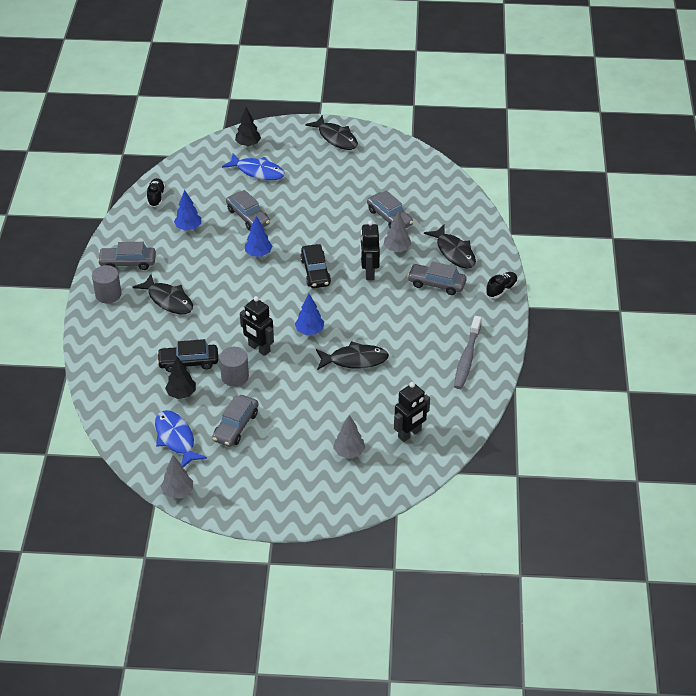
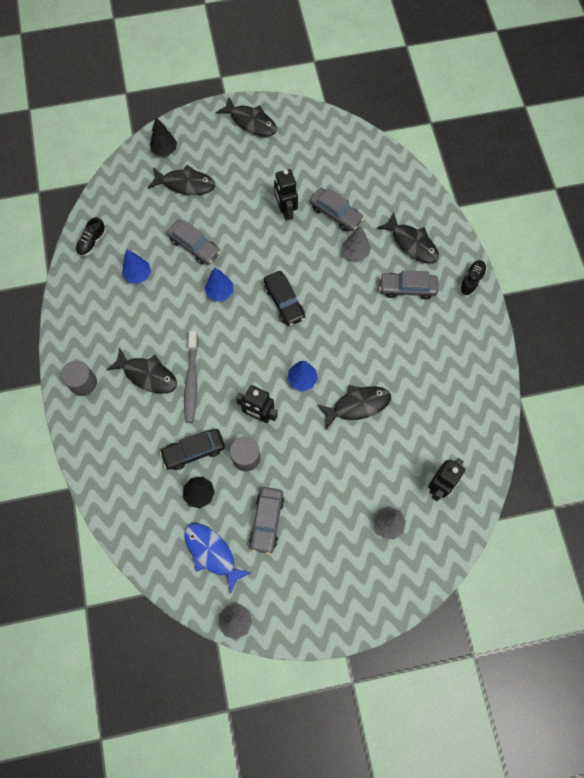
camera: 15 degrees left, 25 degrees up
(128, 263) = (90, 336): grey car -> none
(156, 197) = (92, 242): black shoe -> black shoe turned 135 degrees counterclockwise
(257, 171) = (185, 184): blue fish -> black fish
(369, 272) = (337, 290): black robot -> black robot (285, 211)
(467, 358) = (464, 375): grey toothbrush -> grey toothbrush (191, 381)

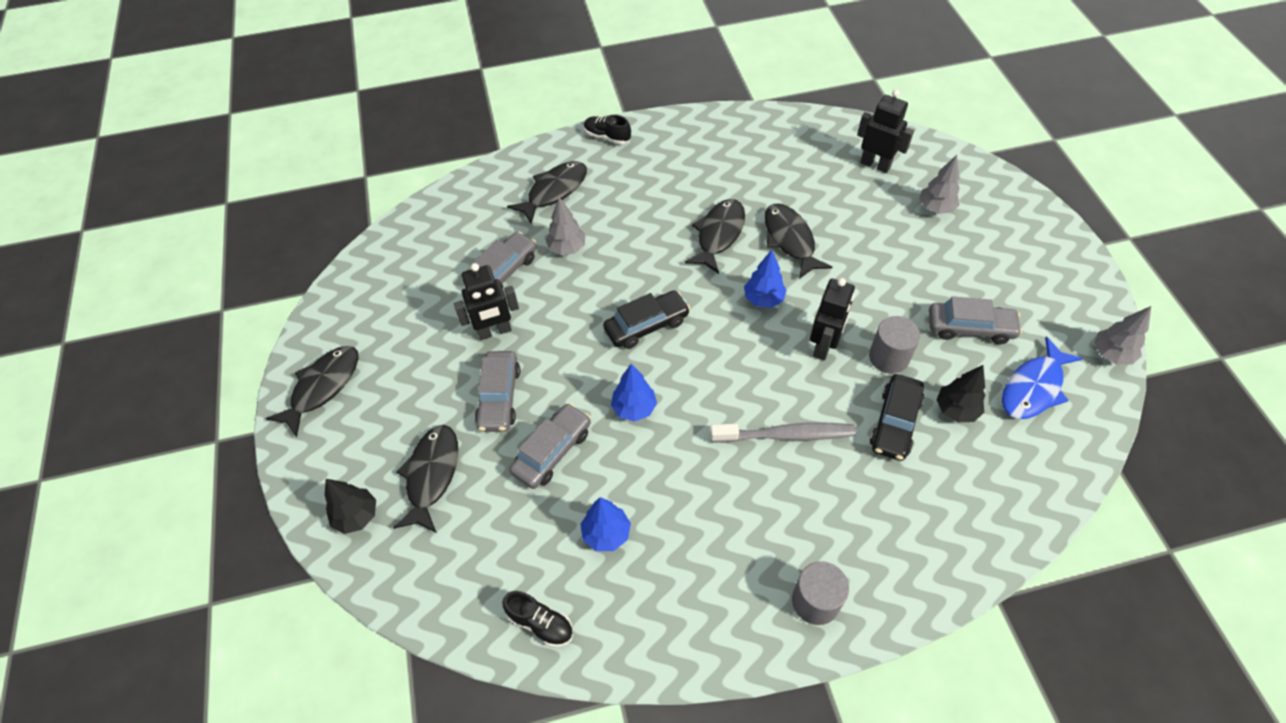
camera: 90 degrees left, 15 degrees down
(147, 375) = (786, 499): black fish -> black fish (719, 235)
(193, 451) = (895, 423): black car -> black car turned 45 degrees clockwise
(407, 288) = (620, 195): grey car -> grey car (499, 397)

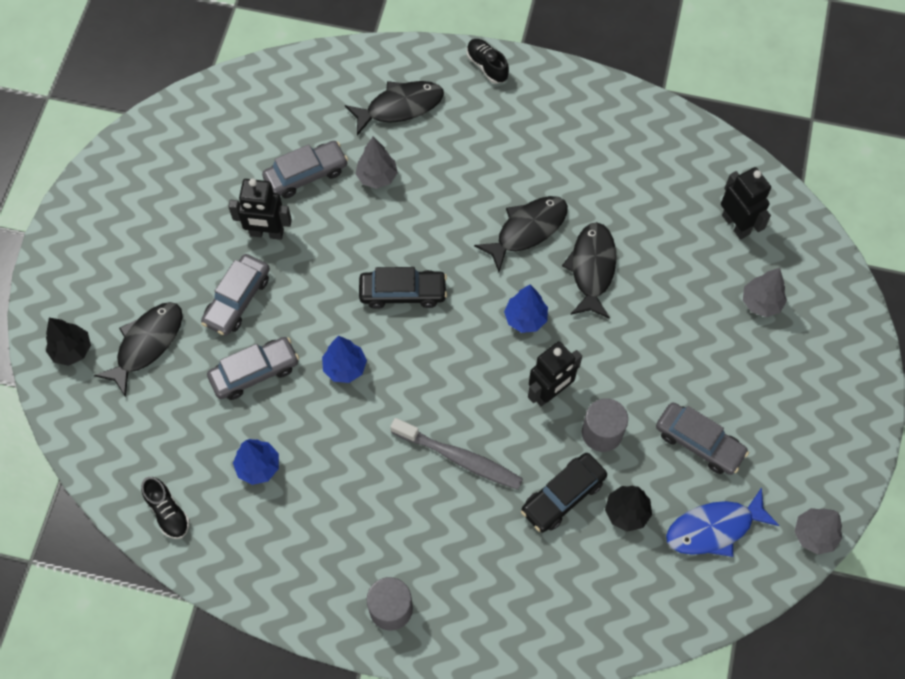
camera: 25 degrees right, 10 degrees up
(322, 387) = (97, 217): black fish -> none

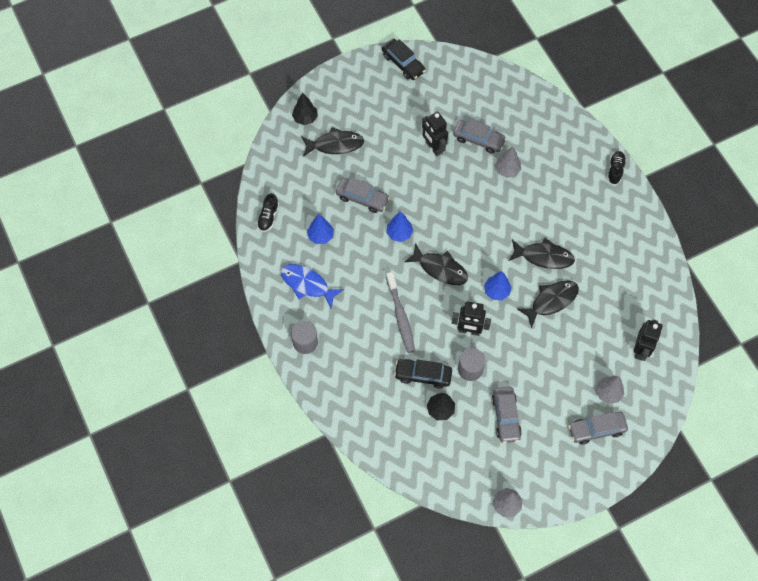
camera: 50 degrees right, 0 degrees up
(237, 300) = (390, 163): grey car -> grey car (596, 429)
(400, 107) = (554, 150): black fish -> black fish (440, 268)
(403, 293) = (459, 228): black car -> black car (403, 63)
(714, 528) = (468, 455): blue fish -> blue fish (307, 284)

